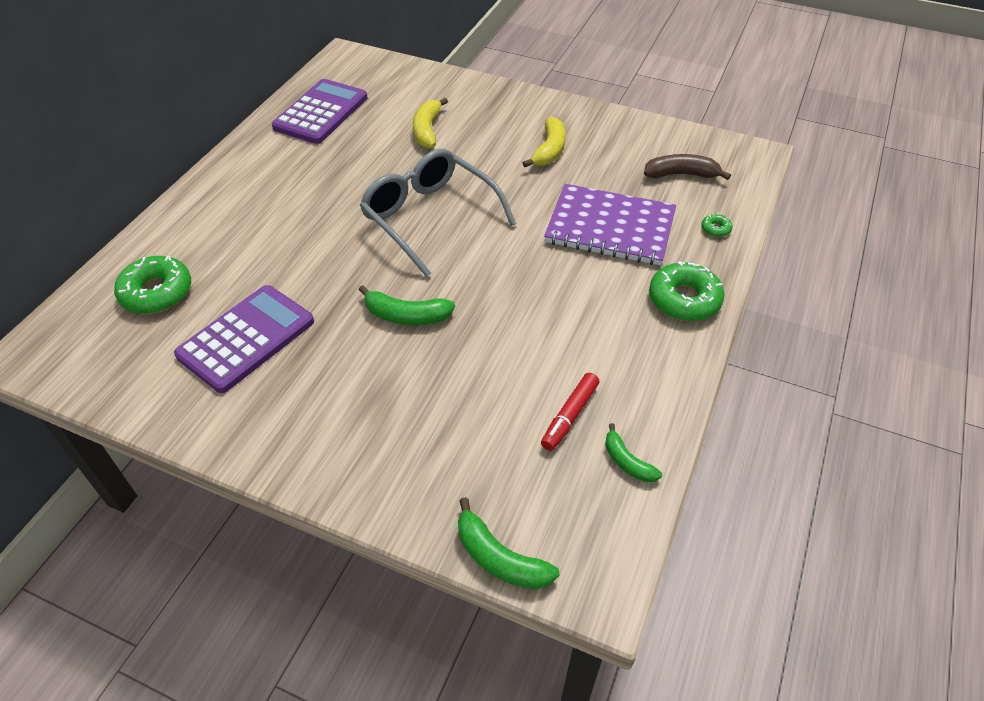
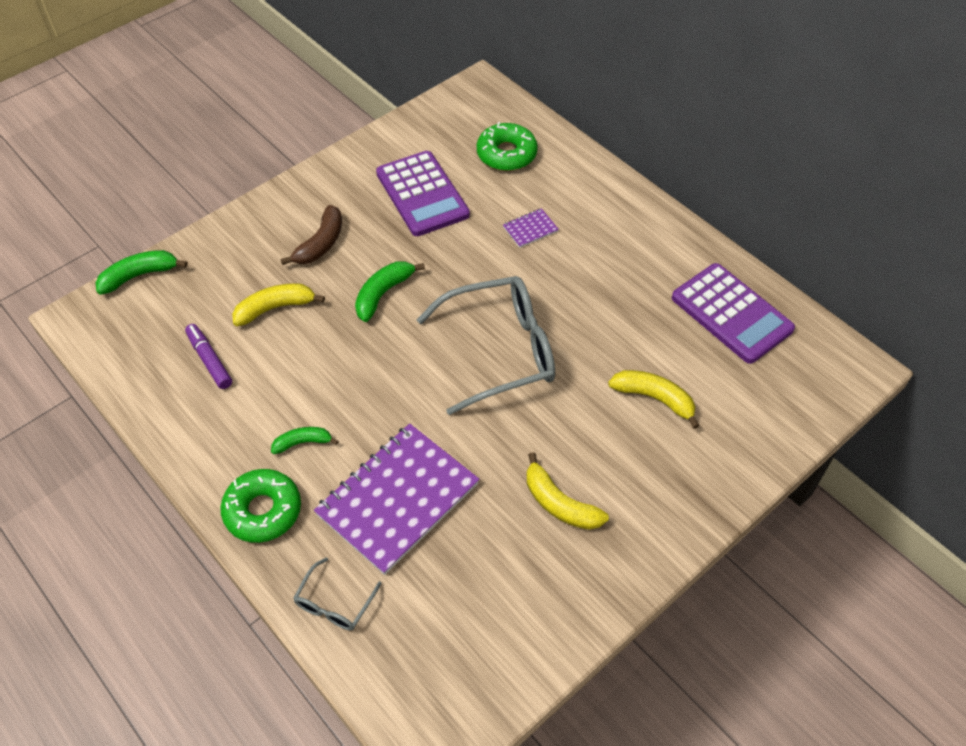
camera: 115 degrees right, 5 degrees up
(269, 242) = (530, 229): none -> purple notebook
(472, 393) = (275, 308): none -> yellow banana
(569, 416) = (209, 360): red marker -> purple marker
(627, 462) = (145, 377): green banana -> green banana (303, 442)
(681, 174) = (443, 625): brown banana -> brown banana (321, 244)
(715, 229) = (334, 603): green donut -> grey glasses

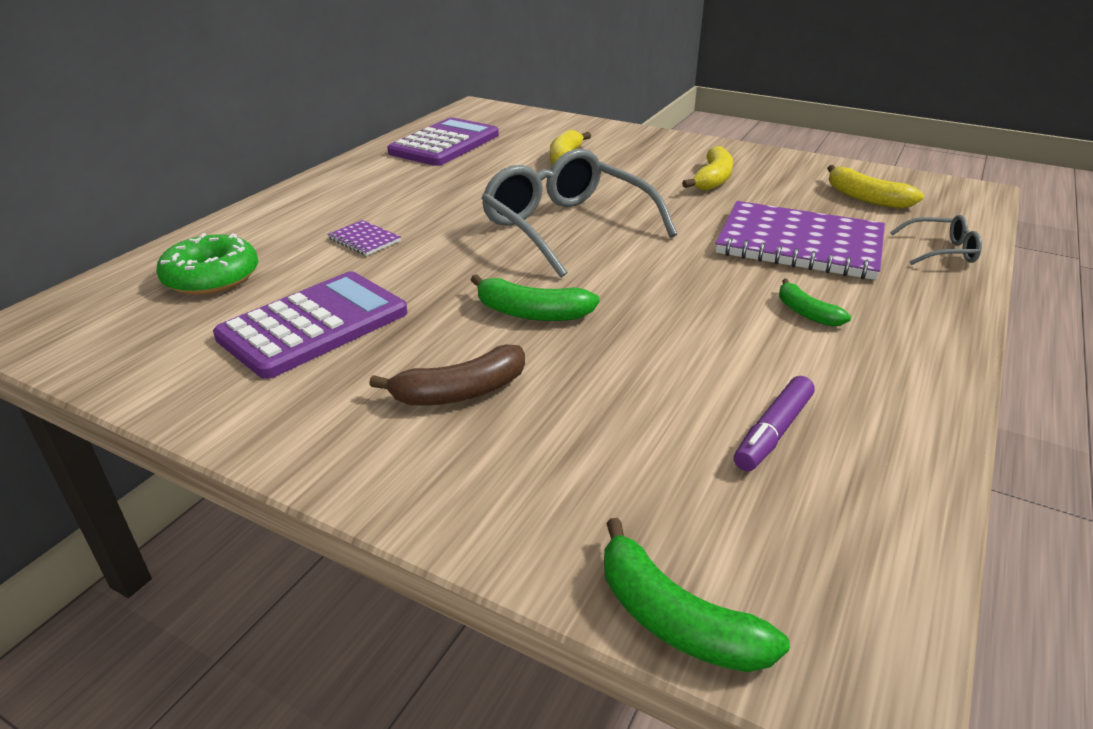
camera: 110 degrees left, 20 degrees down
(263, 511) = (917, 314): green donut -> none
(275, 308) = (622, 398): yellow banana -> yellow banana (865, 198)
(321, 244) = (460, 392): brown banana -> brown banana turned 150 degrees clockwise

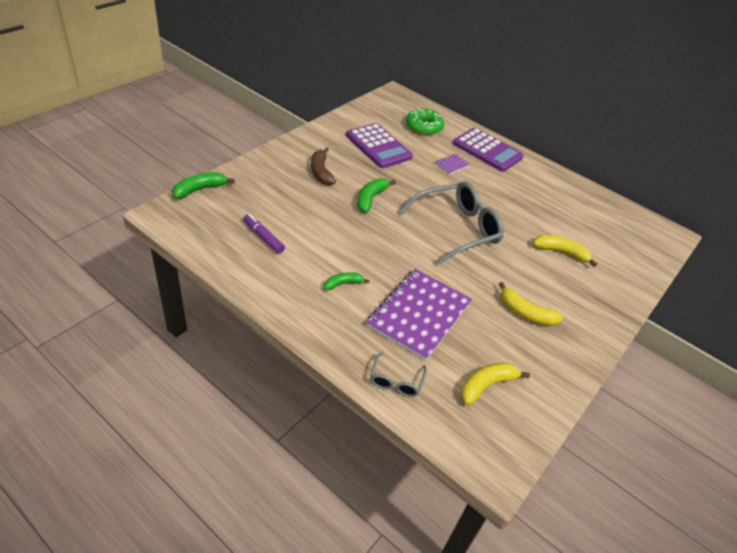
camera: 95 degrees right, 10 degrees up
(445, 144) = (588, 207): purple calculator -> purple calculator (487, 150)

